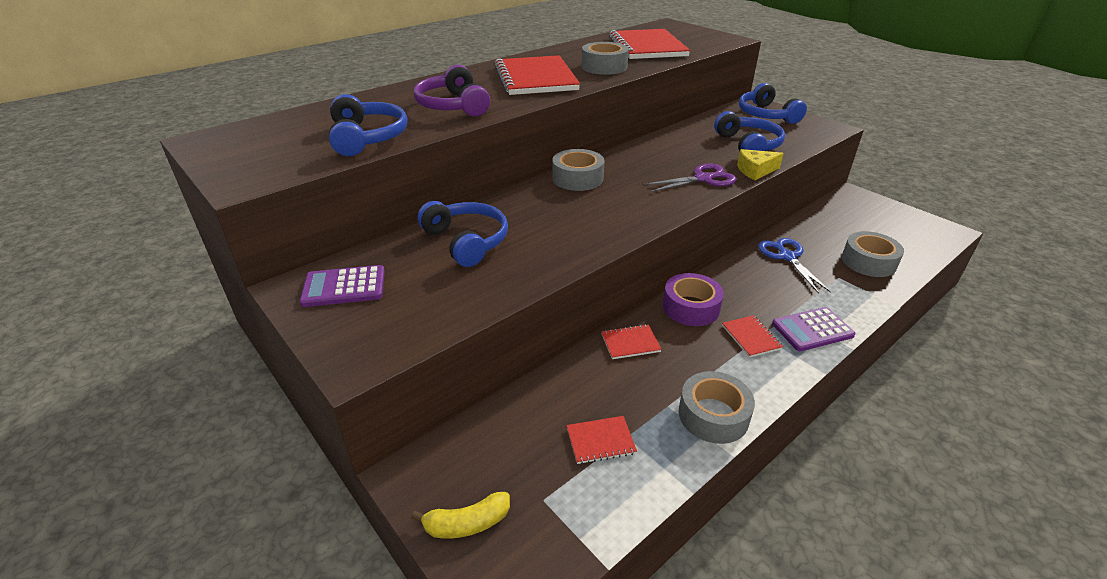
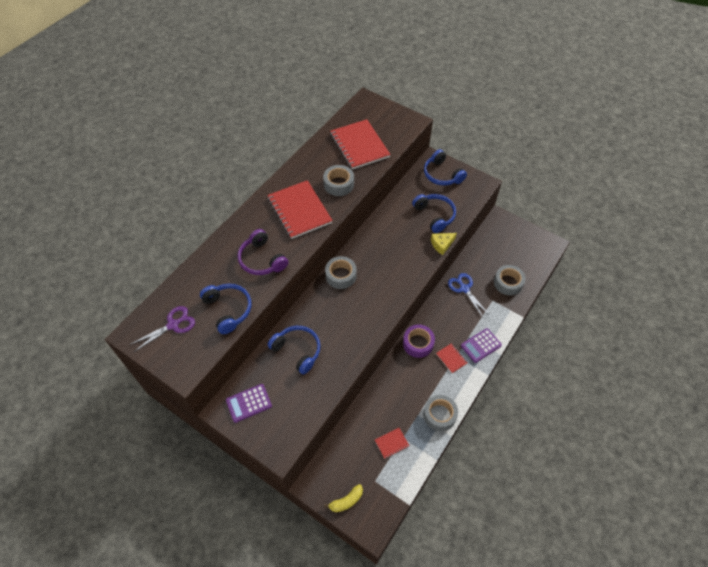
camera: 15 degrees left, 20 degrees up
(630, 343) = (392, 378): red notebook -> none
(703, 179) = (413, 260): purple scissors -> purple scissors (173, 325)

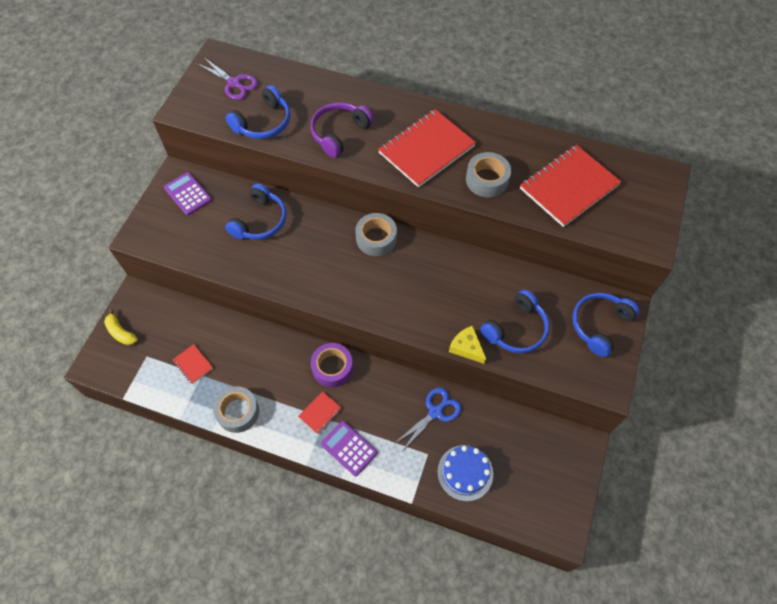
camera: 75 degrees right, 5 degrees up
(508, 283) = (465, 472): grey tape -> blue cake

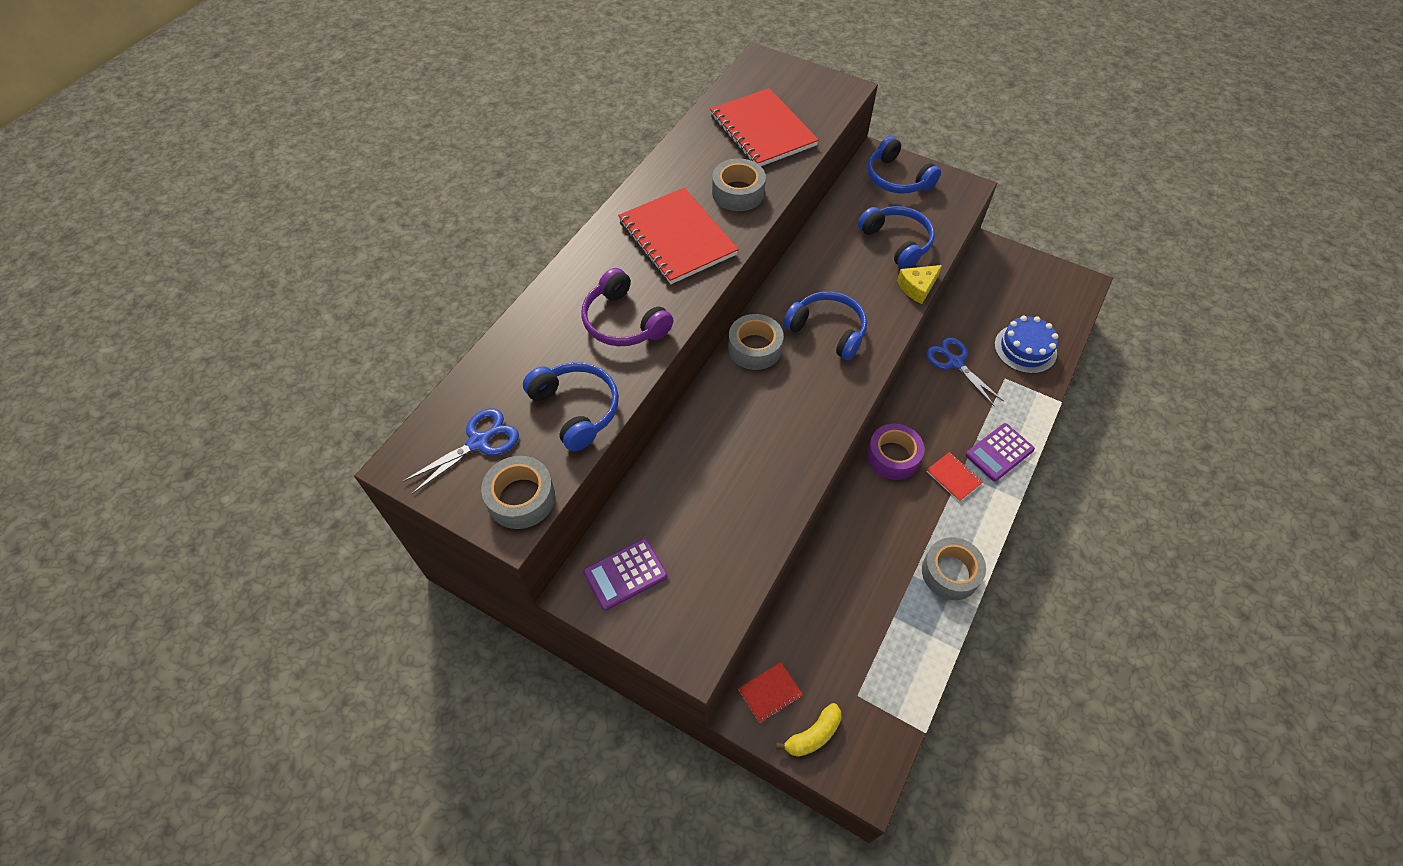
camera: 80 degrees left, 5 degrees down
(193, 364) = (876, 627): red notebook -> red notebook (770, 693)
(197, 111) = (521, 498): none -> grey tape
(234, 83) = (479, 442): purple scissors -> blue scissors
(260, 221) = (699, 478): blue headphones -> blue headphones (827, 330)

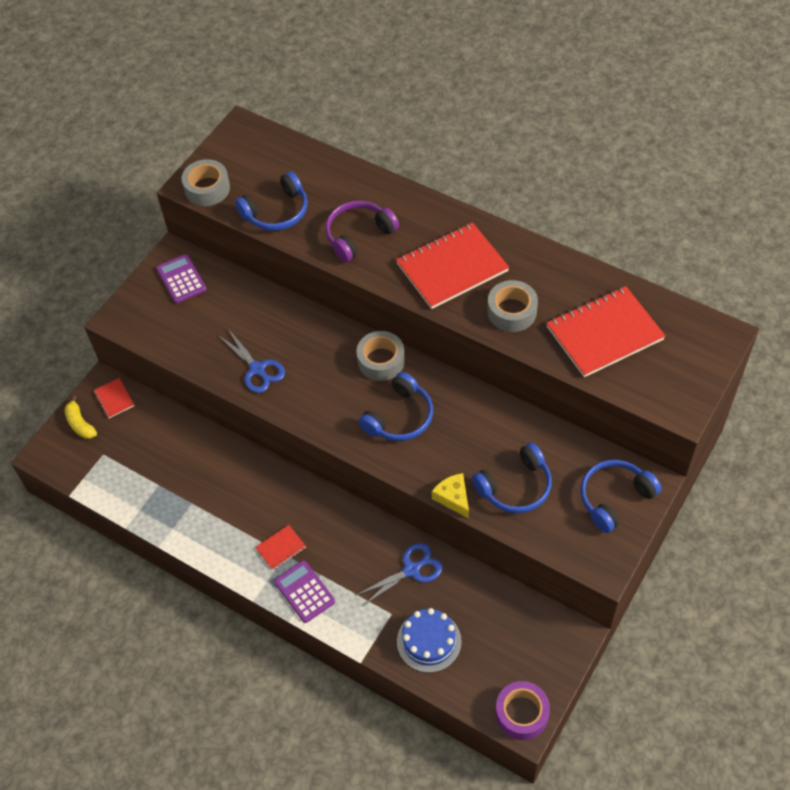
camera: 95 degrees right, 0 degrees up
(479, 442) = (254, 162): blue scissors -> blue scissors (257, 369)
(893, 457) = (306, 501): purple tape -> purple tape (521, 713)
(950, 573) = (190, 531): grey tape -> none

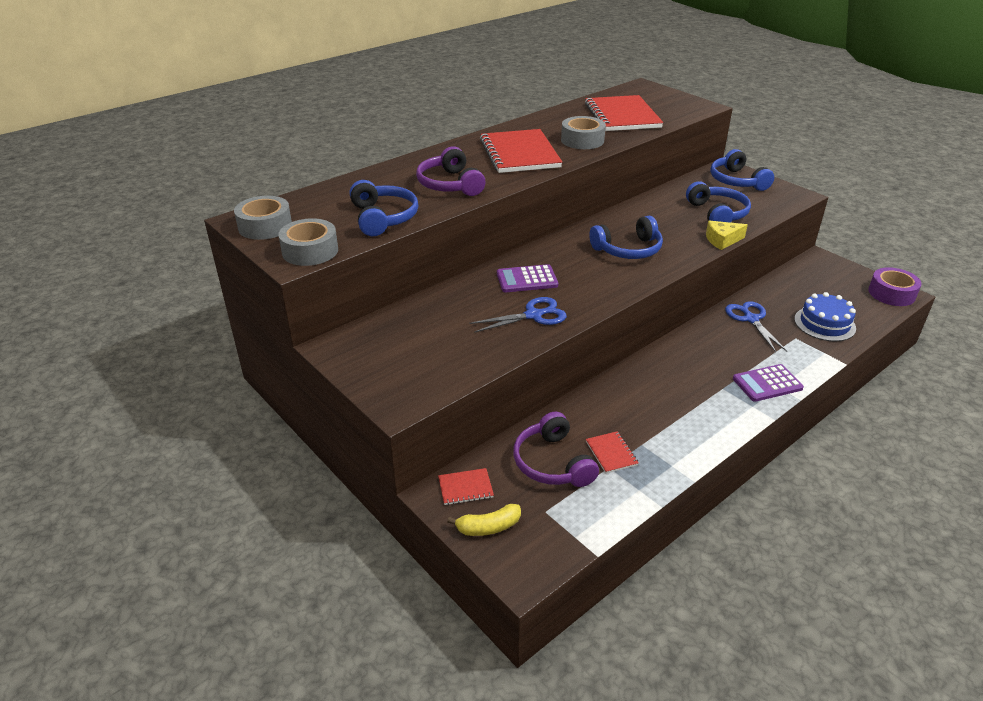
camera: 75 degrees left, 20 degrees down
(154, 446) = (552, 463): none -> purple headphones
(181, 279) = (374, 346): purple calculator -> purple calculator (527, 279)
(281, 548) = (714, 390): red notebook -> red notebook (611, 453)
(381, 361) = (560, 248): grey tape -> grey tape (265, 226)
(399, 417) = (628, 249): blue headphones -> blue headphones turned 105 degrees clockwise

